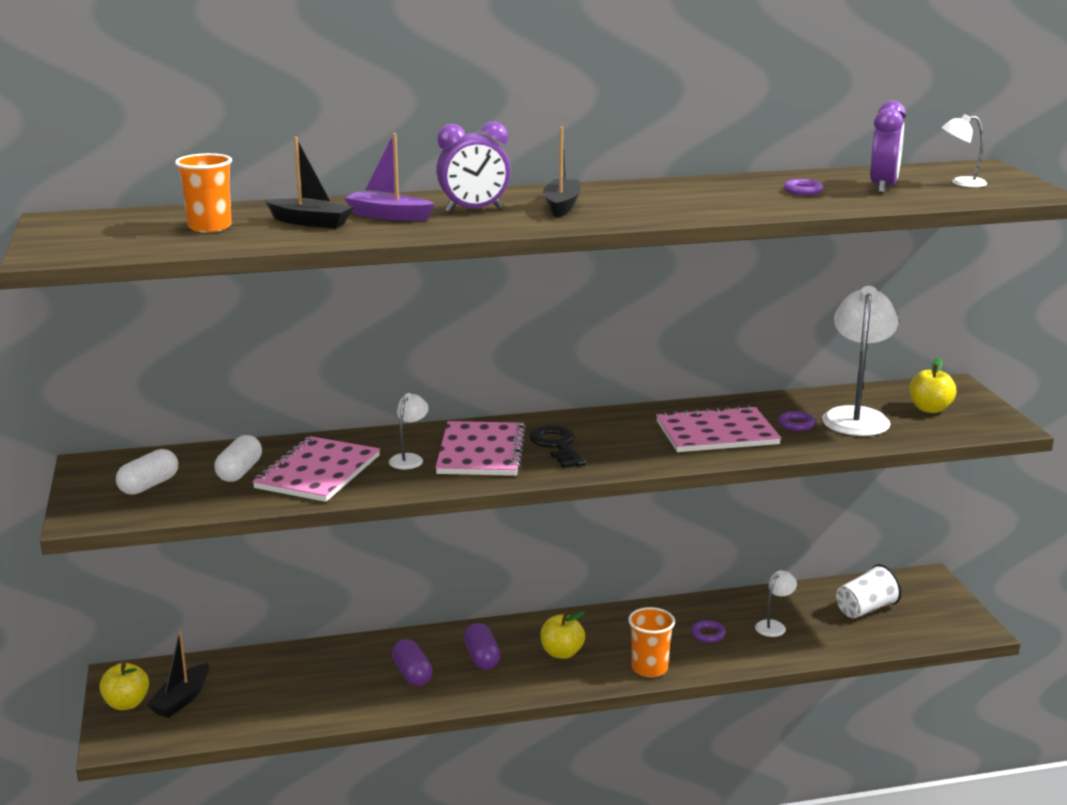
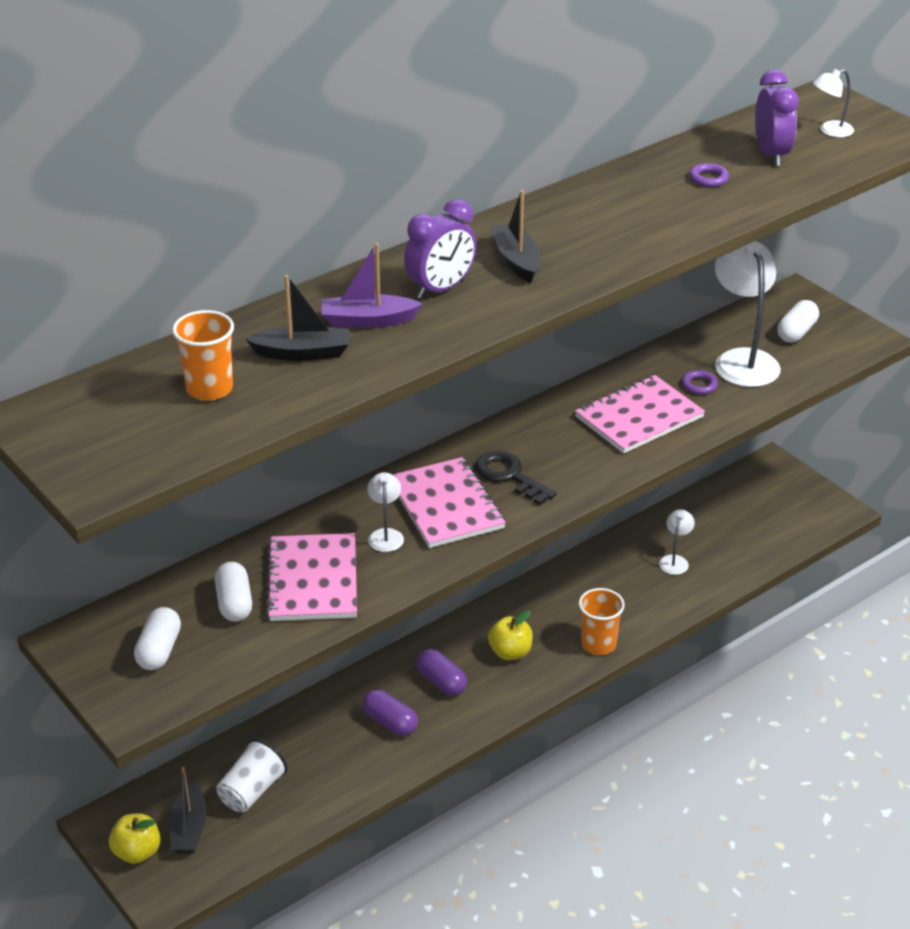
camera: 25 degrees left, 15 degrees up
(708, 634) = (624, 589): purple ring -> none
(865, 609) = (740, 517): white cup -> white cup (252, 791)
(930, 409) = (796, 332): yellow apple -> white capsule

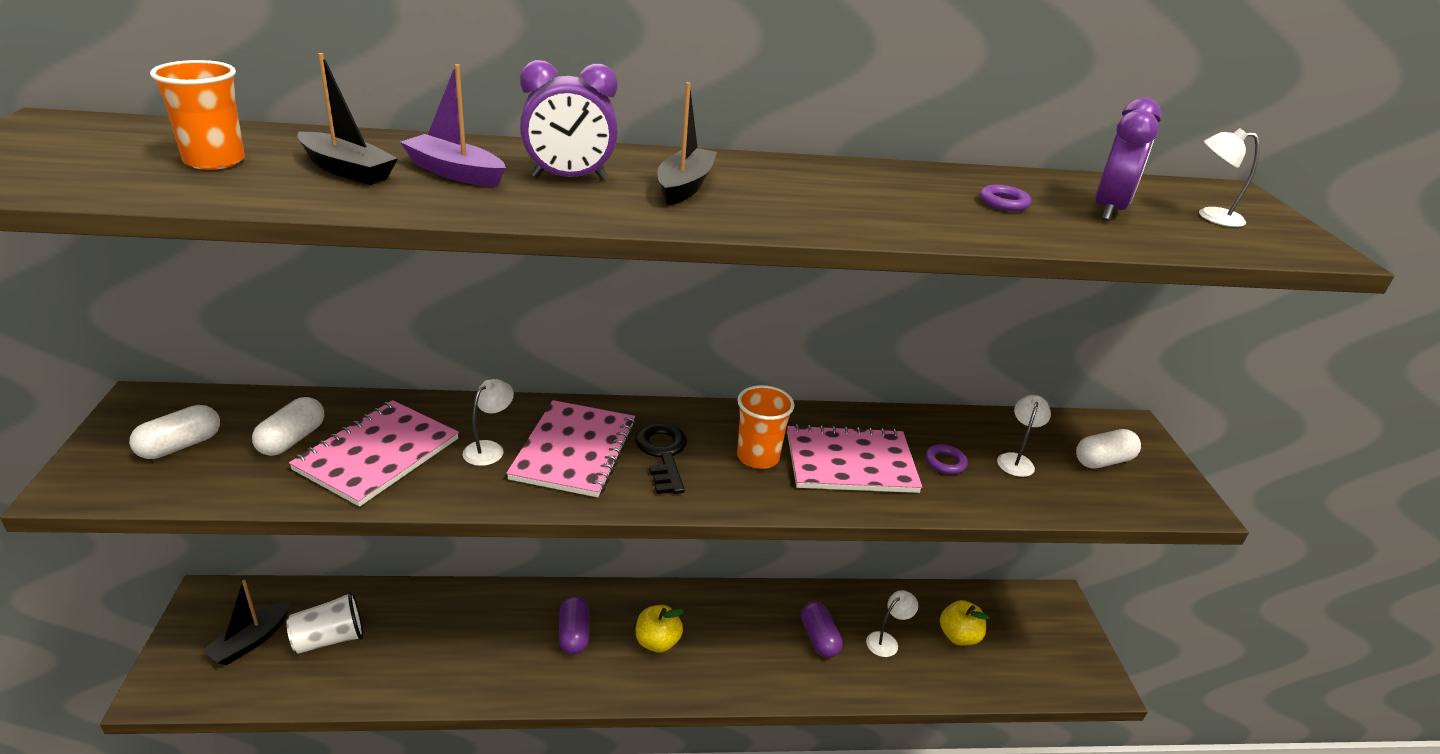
camera: 30 degrees right, 5 degrees down
(137, 852) = (194, 637): yellow apple -> yellow apple (958, 636)
(390, 722) = (495, 645): purple capsule -> purple capsule (819, 638)
(598, 644) = (742, 681): orange cup -> orange cup (758, 457)
(742, 360) = (1016, 460): white lamp -> white lamp, size x0.48

